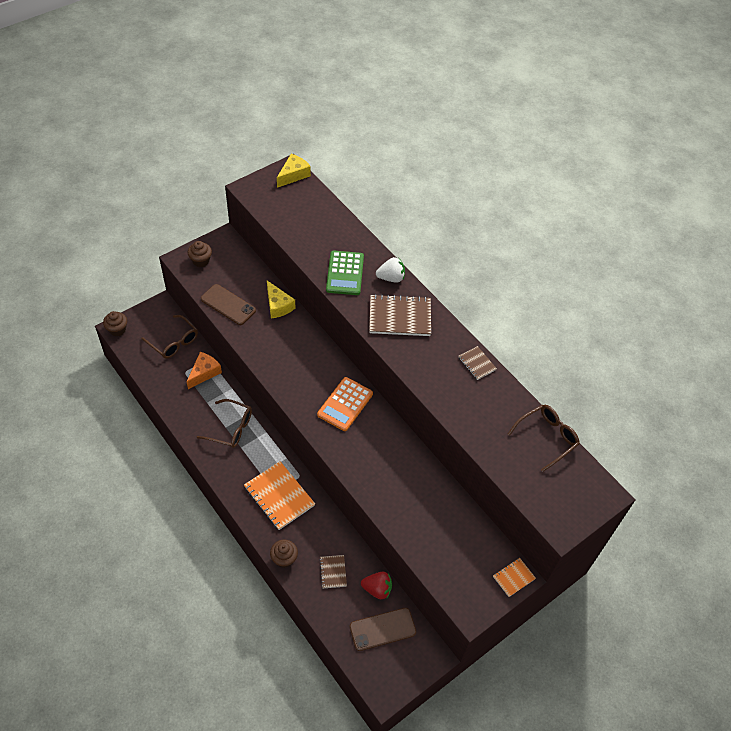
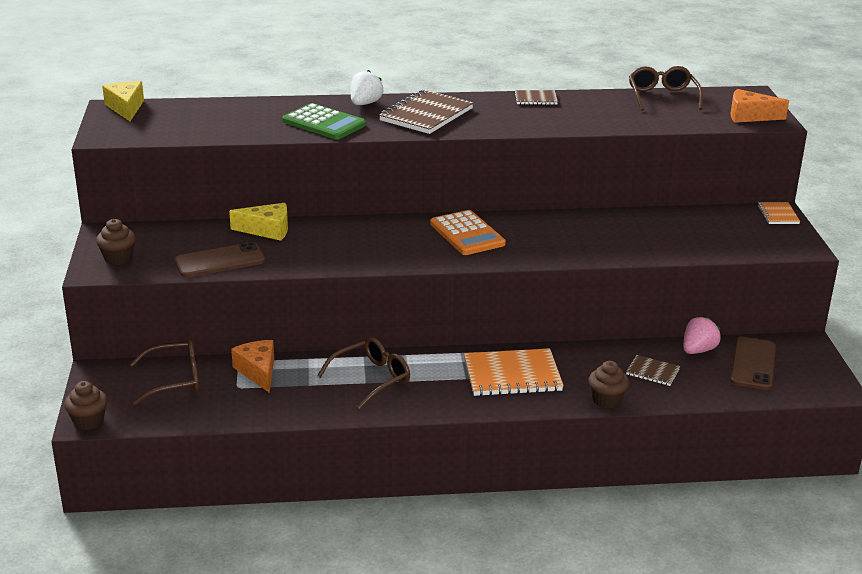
camera: 55 degrees left, 25 degrees down
(377, 589) = (698, 350): red strawberry -> pink strawberry
(557, 508) = (749, 116): none -> orange cheese

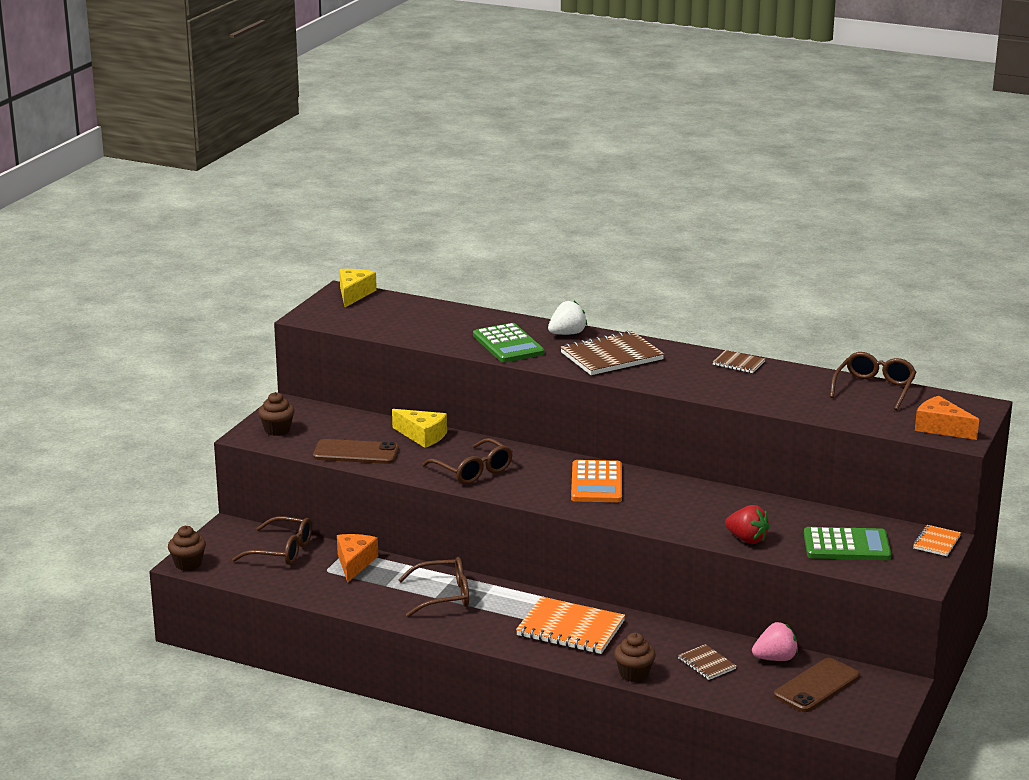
camera: 30 degrees right, 5 degrees down
(348, 250) = (473, 471): none -> brown glasses
(641, 250) = (747, 539): none -> red strawberry
(720, 235) = (846, 545): none -> green calculator

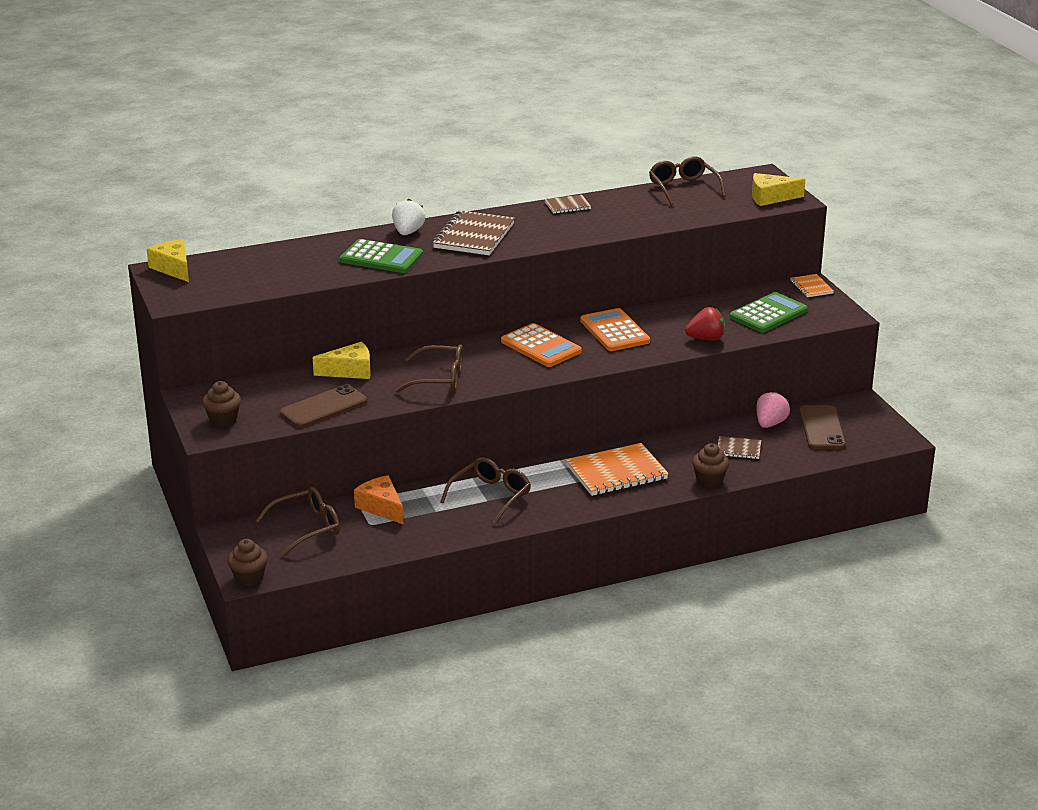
camera: 45 degrees left, 5 degrees up
(680, 498) = (614, 331): none -> orange calculator
(941, 428) = (770, 197): orange cheese -> yellow cheese

